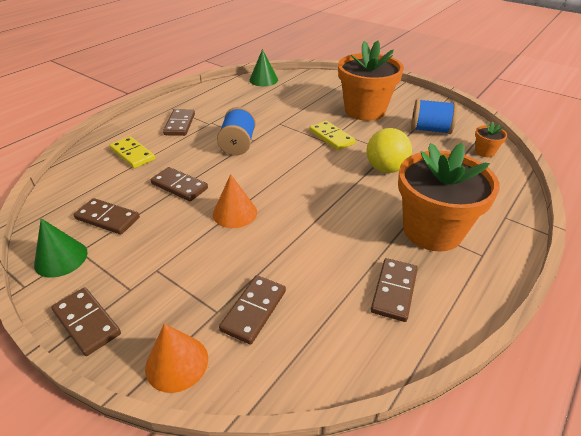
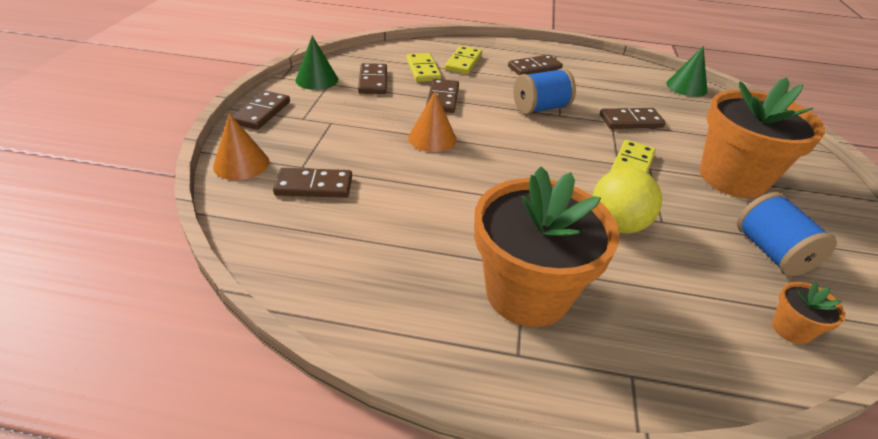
camera: 60 degrees right, 0 degrees up
(120, 181) = (423, 70): none -> yellow domino
(394, 291) = (394, 276): brown domino -> brown domino (631, 121)

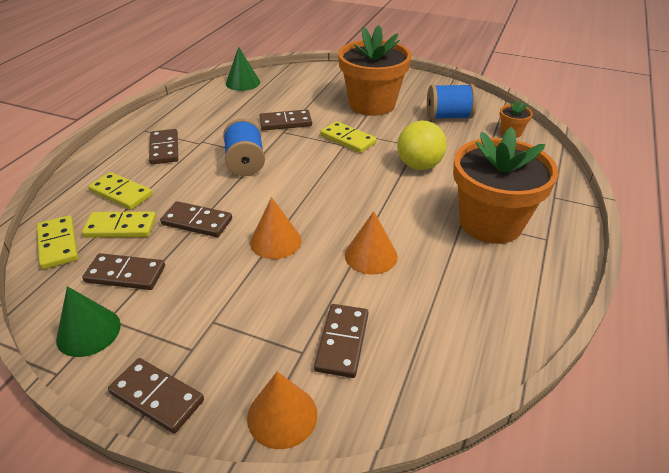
camera: 75 degrees left, 0 degrees up
(397, 53) = (58, 244): none -> yellow domino
(431, 195) = (371, 255): none -> orange cone
(631, 121) = (285, 122): brown domino -> brown domino turned 75 degrees clockwise

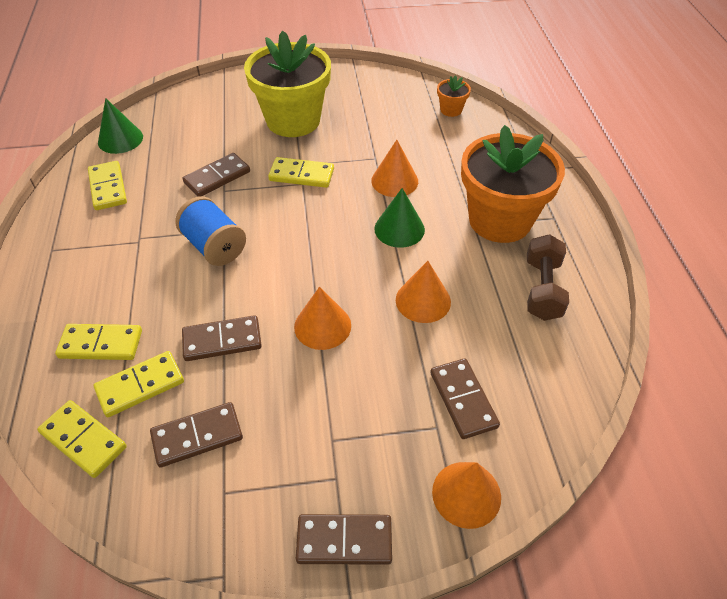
camera: 30 degrees left, 10 degrees up
(88, 331) = (216, 516): green cone -> green cone (399, 229)
(164, 149) = (101, 265): brown domino -> none
(209, 107) = (108, 188): none -> yellow domino
(372, 104) = (293, 120): orange flower pot -> yellow flower pot
(419, 165) = (394, 181): yellow ball -> orange cone
(448, 116) = (381, 110): blue spool -> none
(488, 289) = (542, 289): none -> brown dumbbell

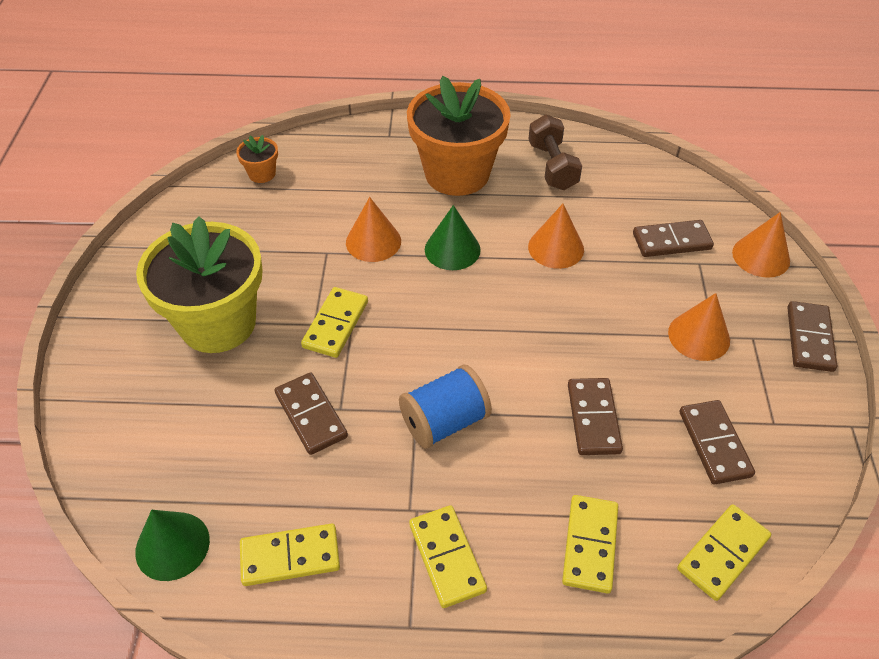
camera: 80 degrees left, 0 degrees up
(140, 386) = (652, 498): yellow domino -> yellow domino (447, 557)
(322, 326) = (580, 329): orange cone -> orange cone (699, 336)
(542, 289) = (552, 166): brown dumbbell -> brown dumbbell turned 60 degrees clockwise

